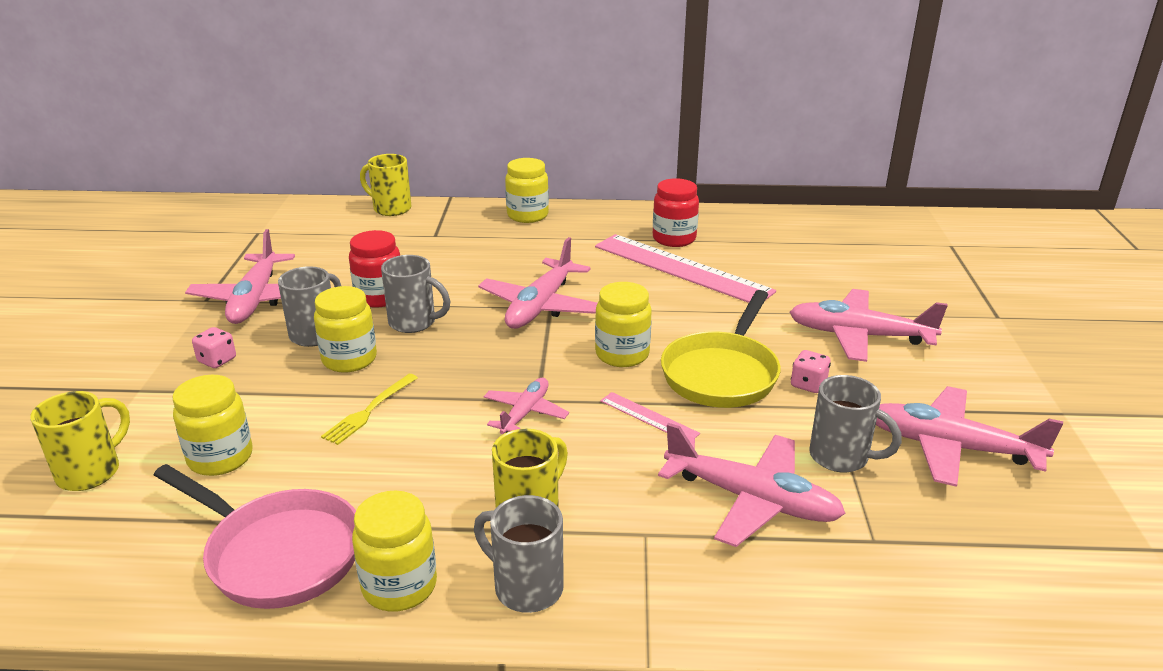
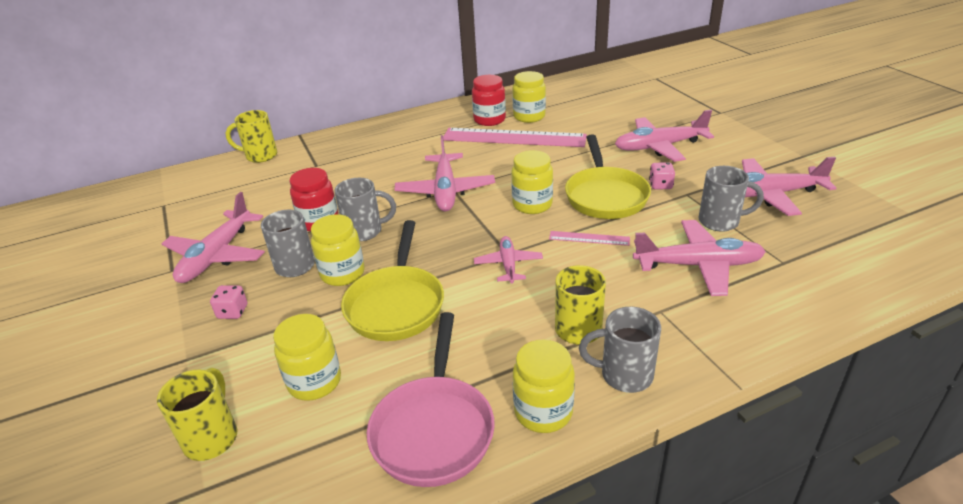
camera: 25 degrees left, 5 degrees up
(255, 300) = (217, 256): pink plane -> pink plane turned 45 degrees clockwise
(278, 553) = (434, 429): pink pan -> pink pan turned 90 degrees clockwise
(368, 411) = (396, 304): yellow fork -> yellow pan
(527, 215) = (372, 132): yellow jar -> yellow jar (529, 116)

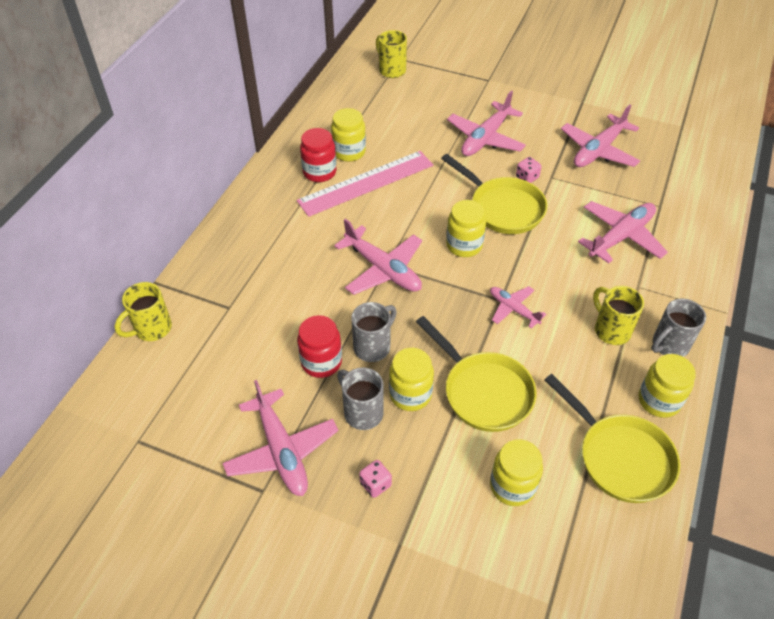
camera: 45 degrees left, 15 degrees up
(212, 437) = (505, 573): yellow mug -> yellow mug (391, 70)
(434, 429) = (620, 457): pink pan -> yellow pan
(589, 238) = (536, 253): pink ruler -> none
(720, 221) = (595, 191): grey mug -> none

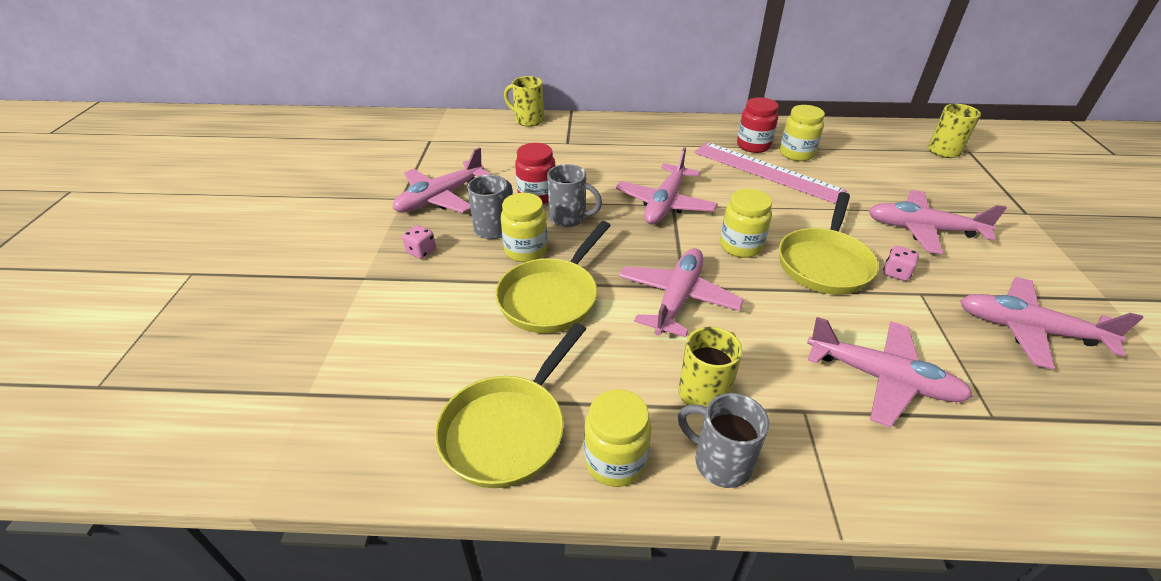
camera: 70 degrees right, 10 degrees down
(512, 486) = (442, 340): yellow jar -> none
(513, 309) = (677, 298): pink plane -> pink plane, size x1.71

